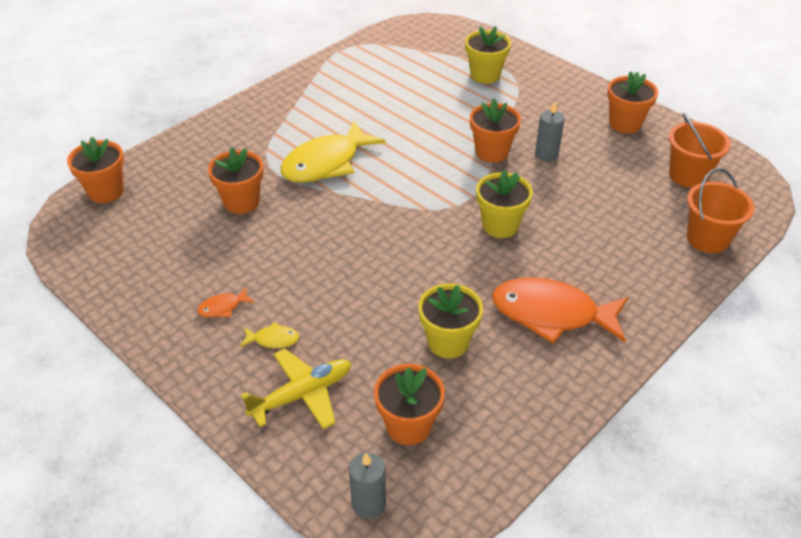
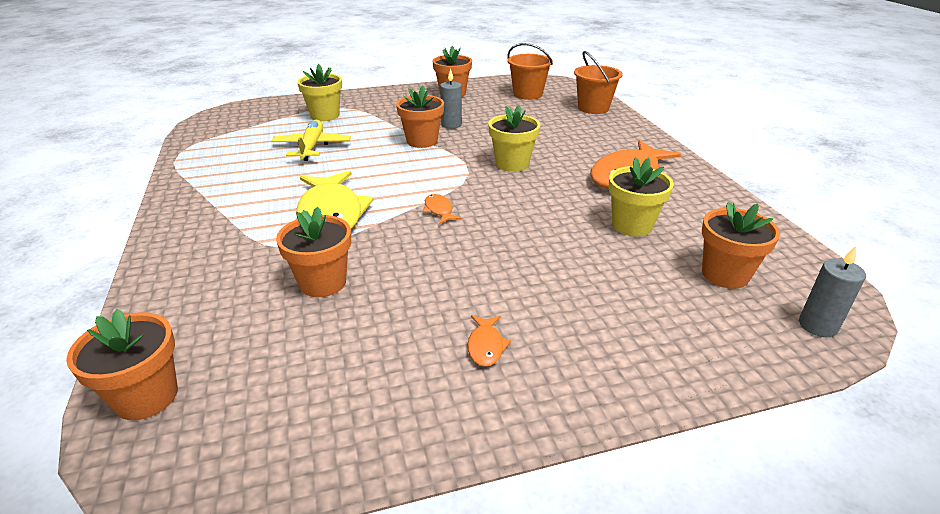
camera: 60 degrees left, 10 degrees down
(273, 339) = (564, 322): yellow fish -> none
(302, 395) = (657, 326): yellow plane -> yellow plane (312, 147)
(377, 215) = (439, 210): none -> orange fish

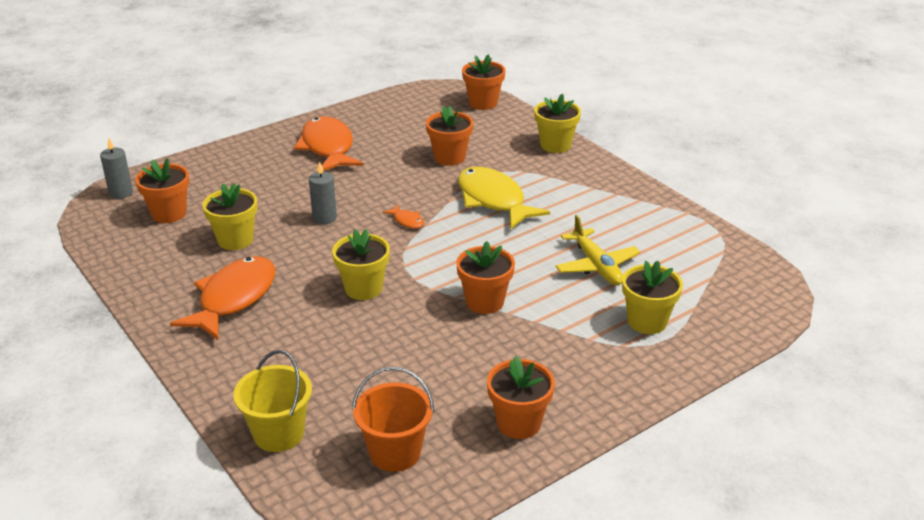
camera: 160 degrees right, 0 degrees up
(170, 271) = (555, 145): none -> yellow flower pot
(451, 125) = (470, 341): grey candle -> grey candle (324, 218)
(486, 346) = (328, 148): orange fish -> orange fish, size x2.40
(593, 108) = (278, 434): orange bucket -> yellow bucket

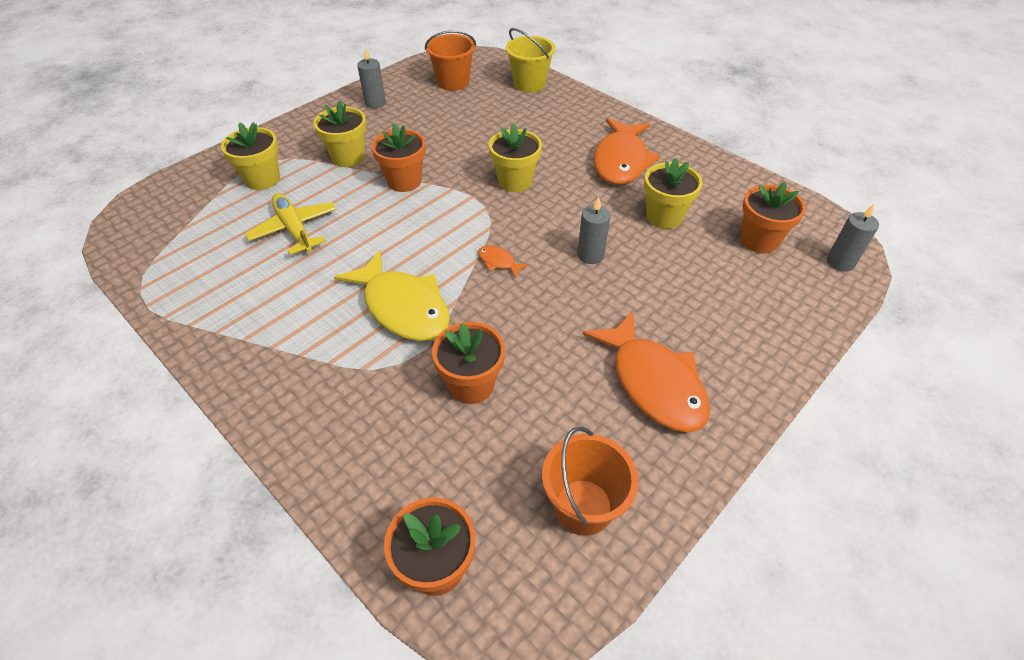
camera: 170 degrees right, 15 degrees up
(400, 111) = (583, 507): none -> orange bucket
(519, 423) = (375, 103): orange flower pot -> grey candle
(555, 145) = (310, 440): yellow flower pot -> yellow flower pot (348, 157)

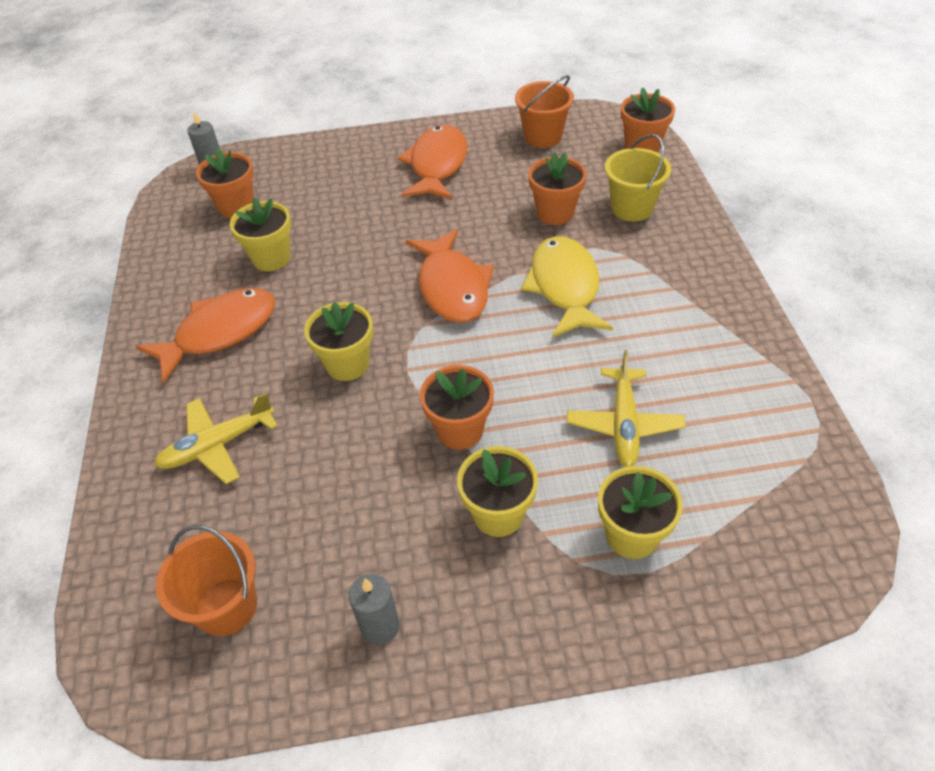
camera: 140 degrees left, 0 degrees up
(498, 262) = (452, 287): orange fish -> orange fish, size x2.40
(529, 84) = (139, 527): yellow bucket -> yellow bucket (632, 208)
(537, 119) = (217, 445): none -> yellow plane
(590, 255) = (372, 257): grey candle -> none

